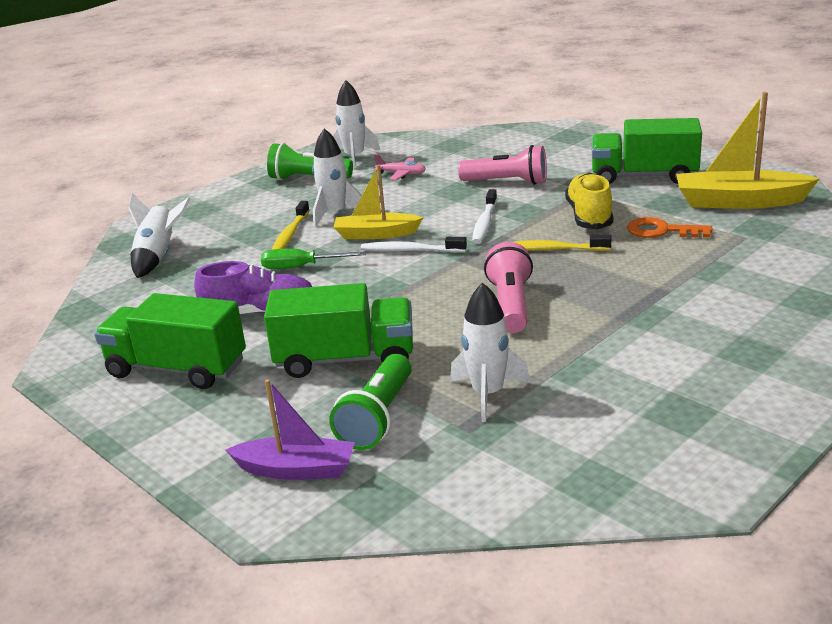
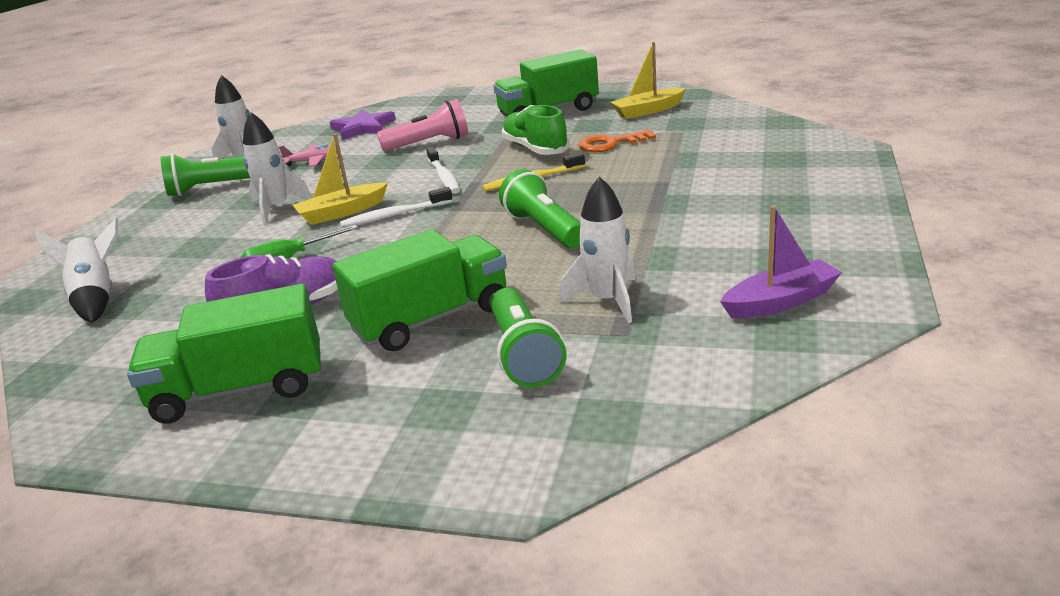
camera: 30 degrees left, 0 degrees up
(290, 234) = (244, 237): yellow toothbrush -> none
(296, 469) = (491, 428): purple boat -> purple boat (780, 301)
(471, 149) = (363, 128): none -> purple star
(510, 305) = (544, 229): pink flashlight -> green flashlight
(589, 216) = (535, 149): yellow shoe -> green shoe
(739, 202) = (648, 111): yellow boat -> yellow boat, size x0.66

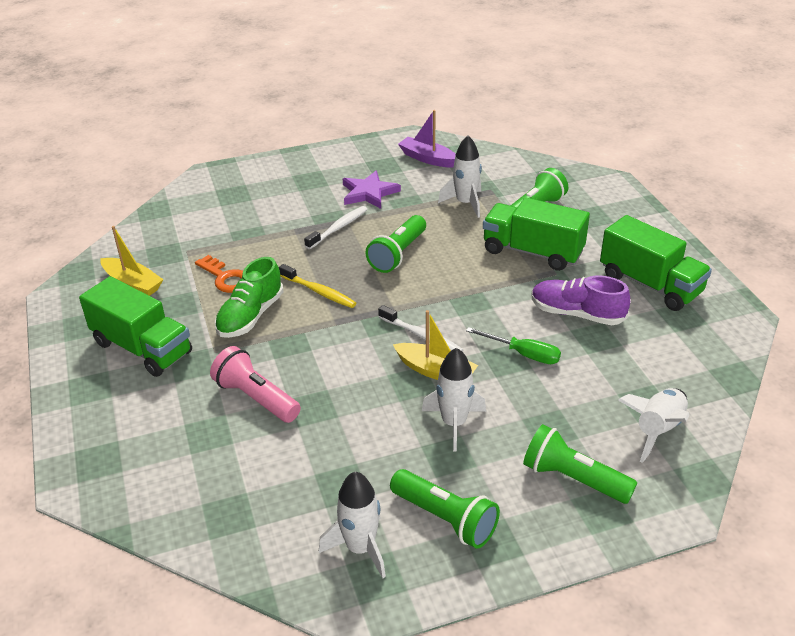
camera: 125 degrees left, 10 degrees up
(143, 241) = (573, 479): none -> green flashlight
(313, 161) = (338, 471): pink plane -> none
(363, 128) = (220, 489): purple star -> purple star (369, 193)
(444, 177) = (335, 345): white toothbrush -> white toothbrush (338, 228)

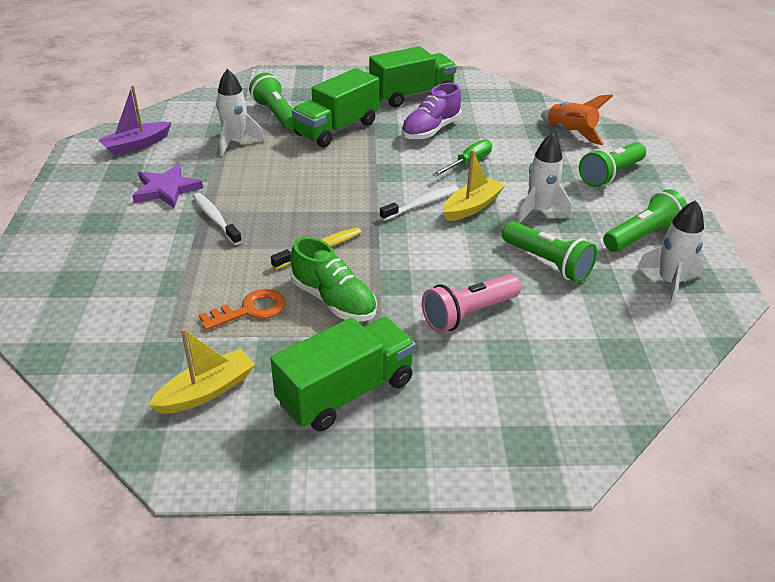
camera: 75 degrees left, 0 degrees up
(398, 254) = (290, 193): green flashlight -> green flashlight (547, 263)
(657, 430) = (570, 133): white rocket -> orange rocket

